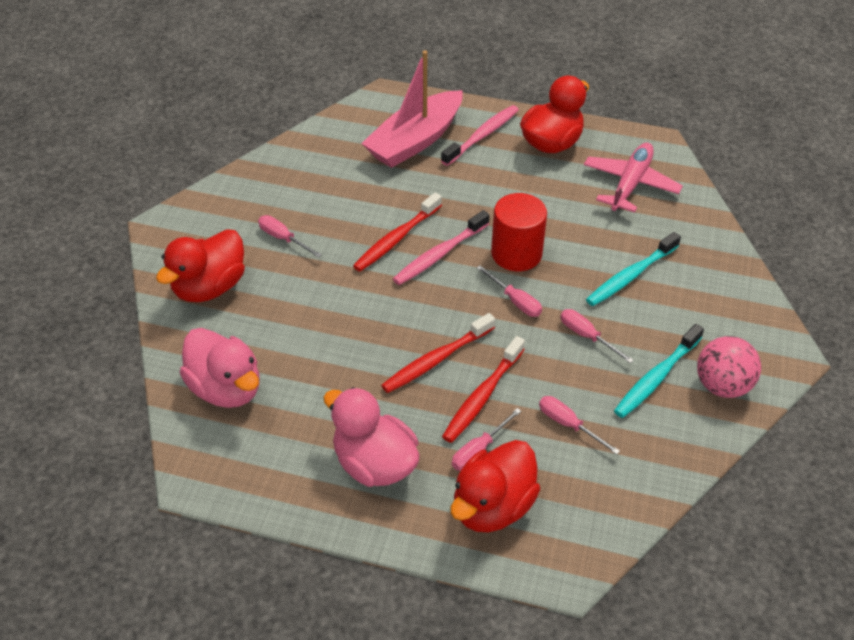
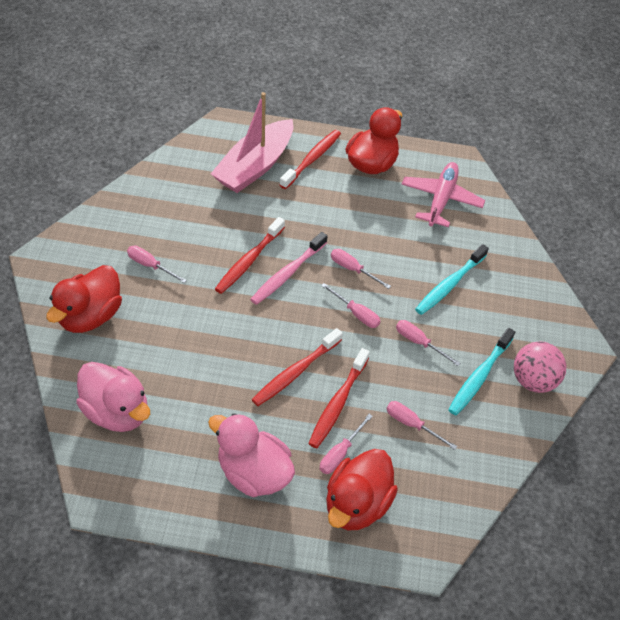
camera: 10 degrees left, 5 degrees up
(482, 136) = (312, 159): pink toothbrush -> red toothbrush
(516, 254) = (352, 269): red cylinder -> pink screwdriver

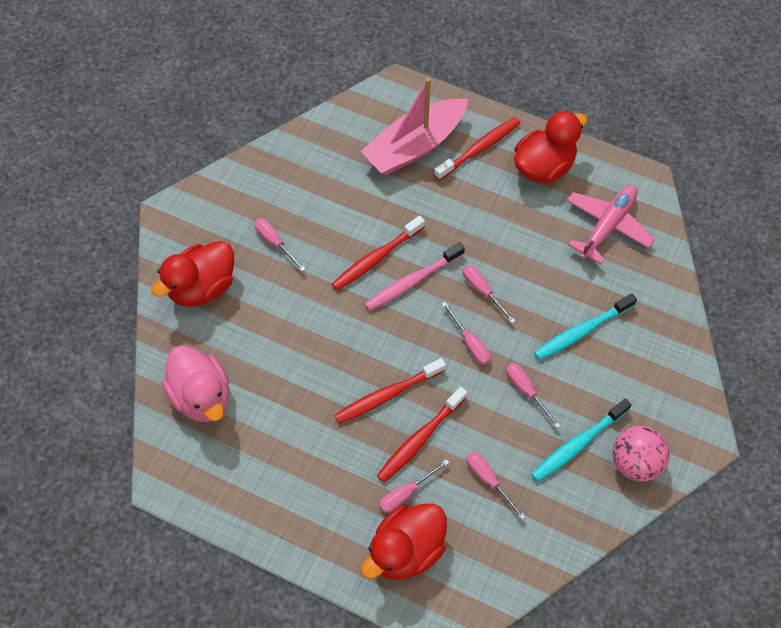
camera: 20 degrees right, 10 degrees up
(253, 472) = (315, 492): pink duck -> none

